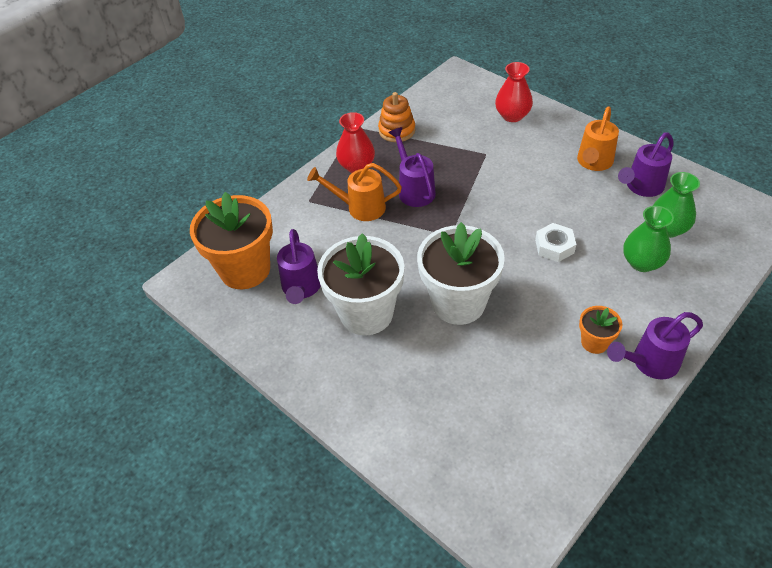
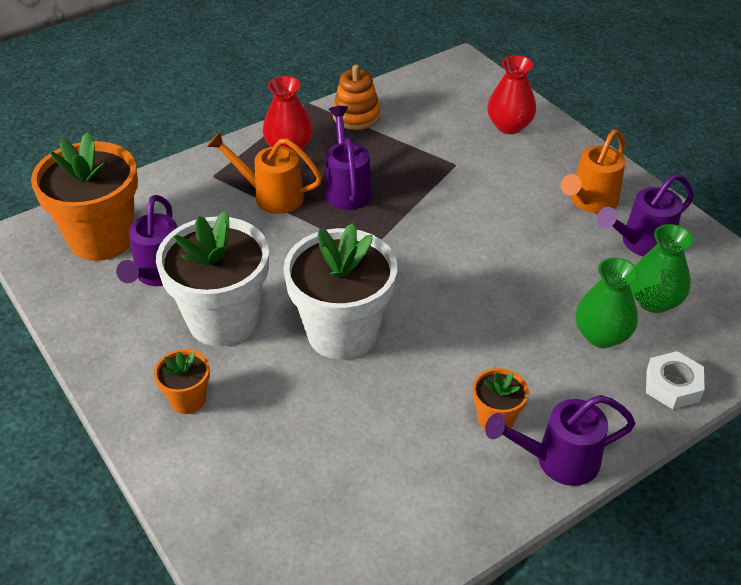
camera: 10 degrees right, 5 degrees down
(367, 381) = (188, 399): none -> orange flower pot
(554, 246) = (495, 291): white nut -> white nut (672, 386)

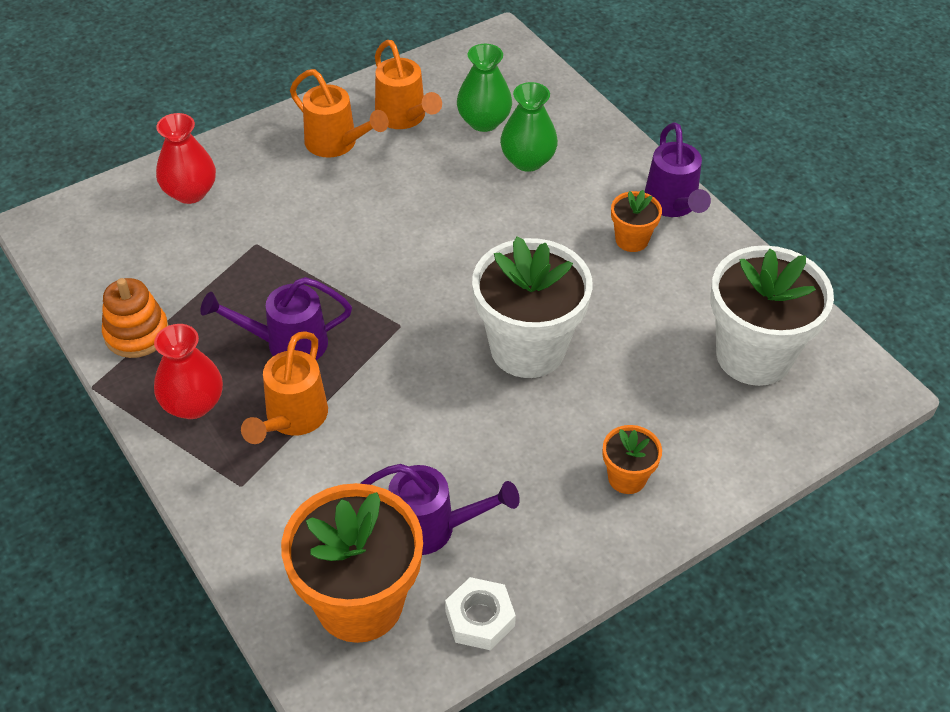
camera: 90 degrees left, 5 degrees up
(223, 320) = (510, 455): white flower pot -> white flower pot (753, 356)
(641, 243) = (404, 117): purple watering can -> orange watering can
(672, 386) = (585, 126): white nut -> white nut (480, 618)

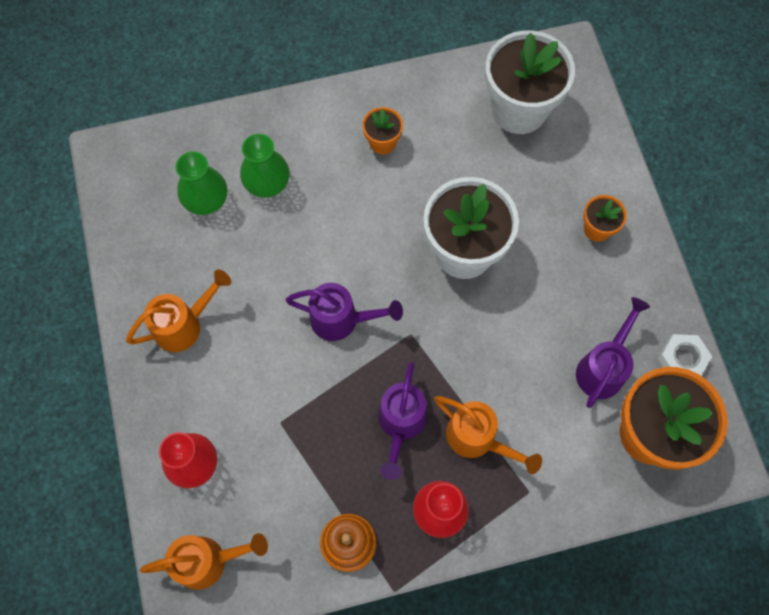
camera: 70 degrees left, 20 degrees up
(404, 117) = (174, 261): orange watering can -> orange watering can (208, 561)
(672, 204) = (357, 101): purple watering can -> purple watering can (341, 320)

